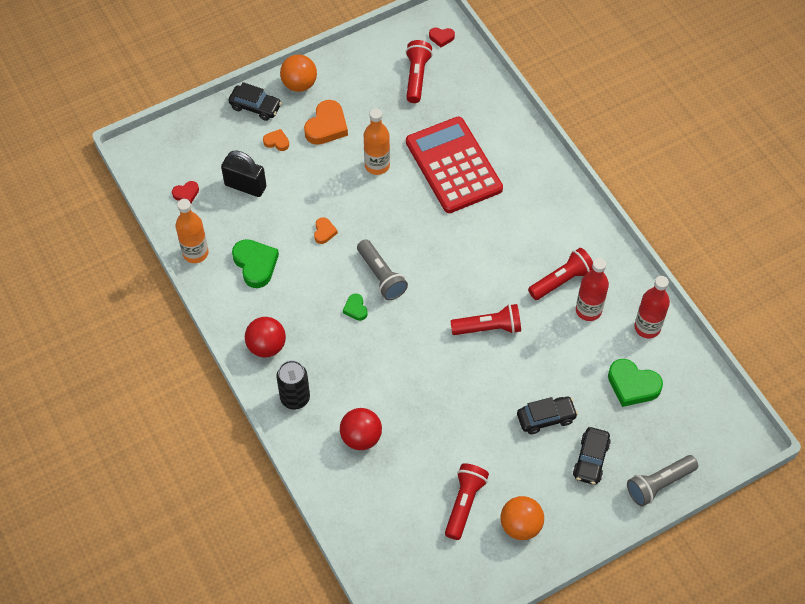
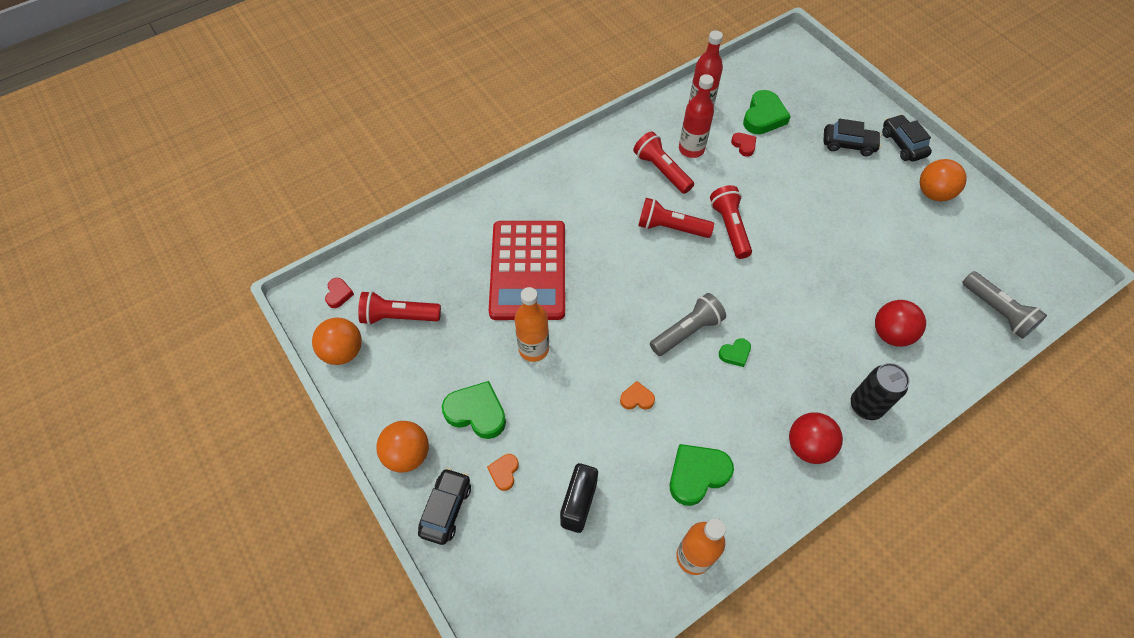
camera: 95 degrees left, 0 degrees up
(186, 193) = (599, 586): red heart -> red heart (744, 145)
(326, 126) = (476, 412): orange heart -> green heart
(389, 43) = (343, 351): none -> orange ball
(453, 165) = (528, 270): red calculator -> red calculator turned 60 degrees counterclockwise
(464, 503) = (929, 238): red flashlight -> red flashlight (670, 227)
(546, 418) = (817, 178): black car -> black car (903, 144)
(659, 484) = (855, 99): grey flashlight -> grey flashlight (997, 311)

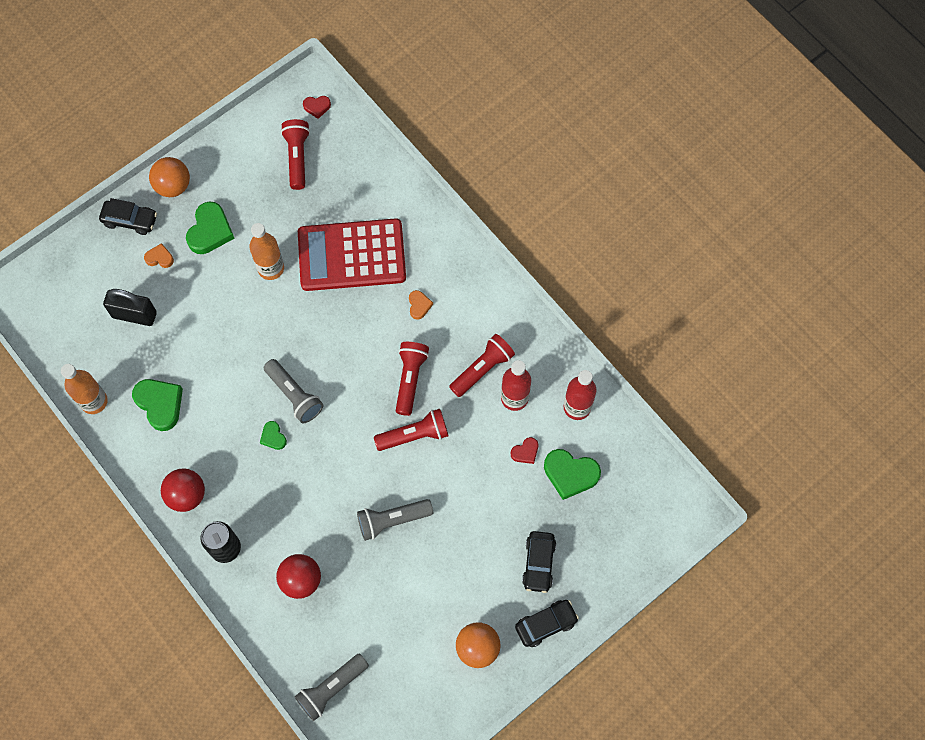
camera: 85 degrees right, 10 degrees up
(343, 351) = (262, 122): orange ball -> none
(637, 398) = (226, 355): orange heart -> orange heart (419, 305)
(819, 251) = (392, 520): none -> grey flashlight

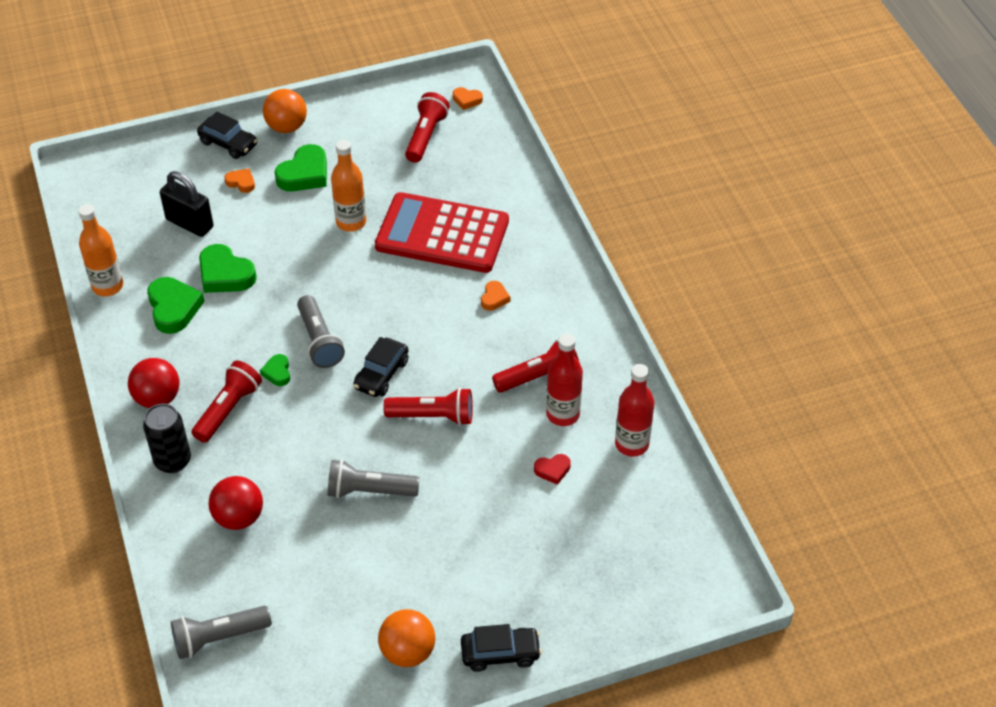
camera: 20 degrees right, 20 degrees down
(317, 107) = (467, 100): red heart -> orange heart
(410, 379) = (453, 362): red flashlight -> red flashlight (228, 409)
(538, 563) = (519, 587): black car -> black car (381, 374)
(570, 474) = (596, 508): green heart -> green heart (225, 274)

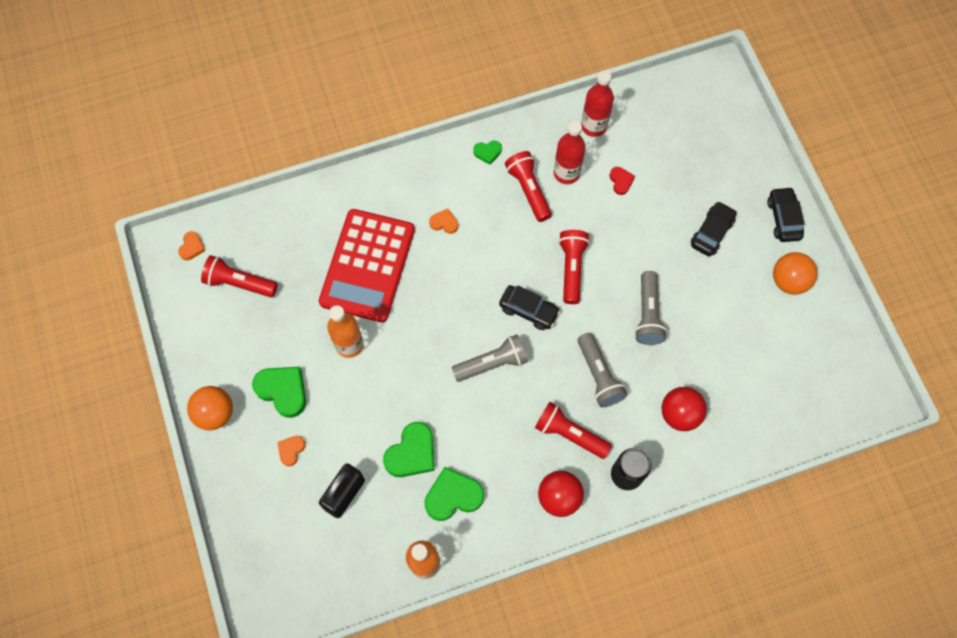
camera: 90 degrees left, 20 degrees up
(218, 638) = (791, 418): grey flashlight -> grey flashlight (599, 375)
(228, 143) = (235, 468): black car -> black car (711, 232)
(277, 372) = (528, 396): green heart -> green heart (487, 152)

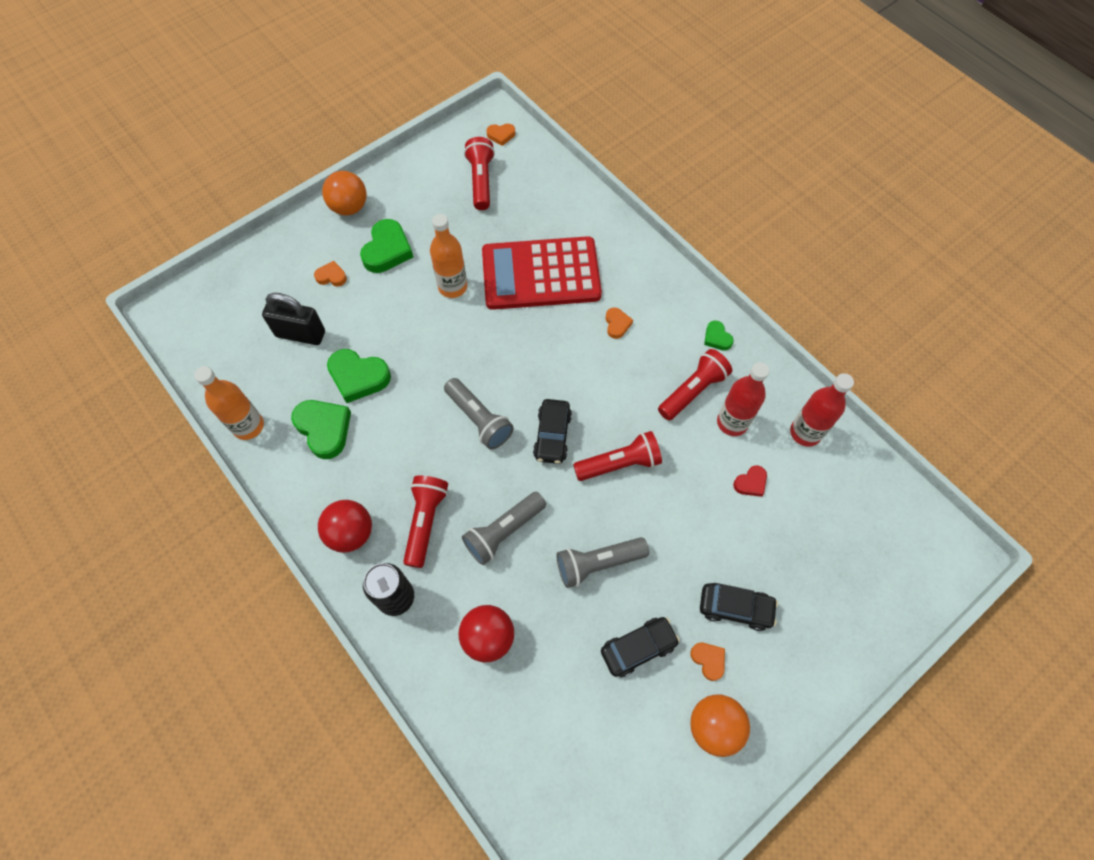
camera: 70 degrees right, 5 degrees down
(743, 266) = (708, 660): none -> orange heart
(783, 218) = (797, 695): black car -> black car (638, 648)

